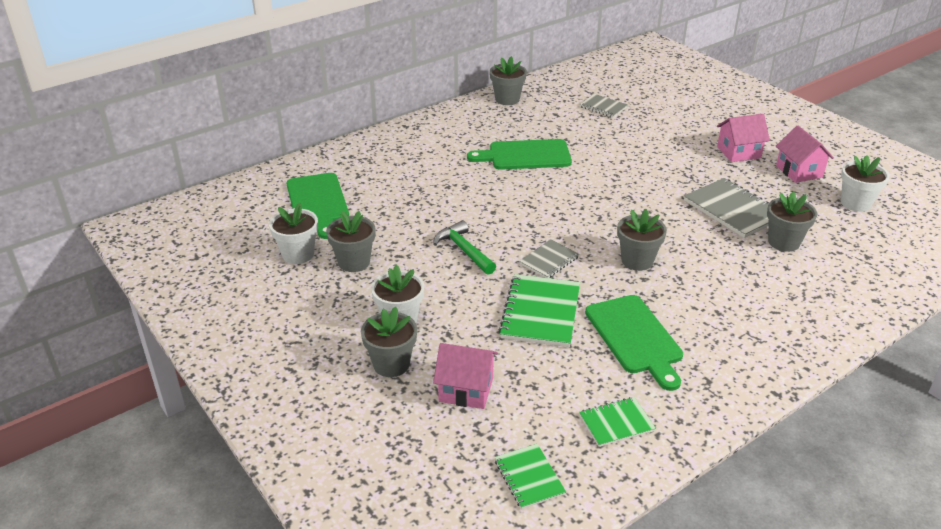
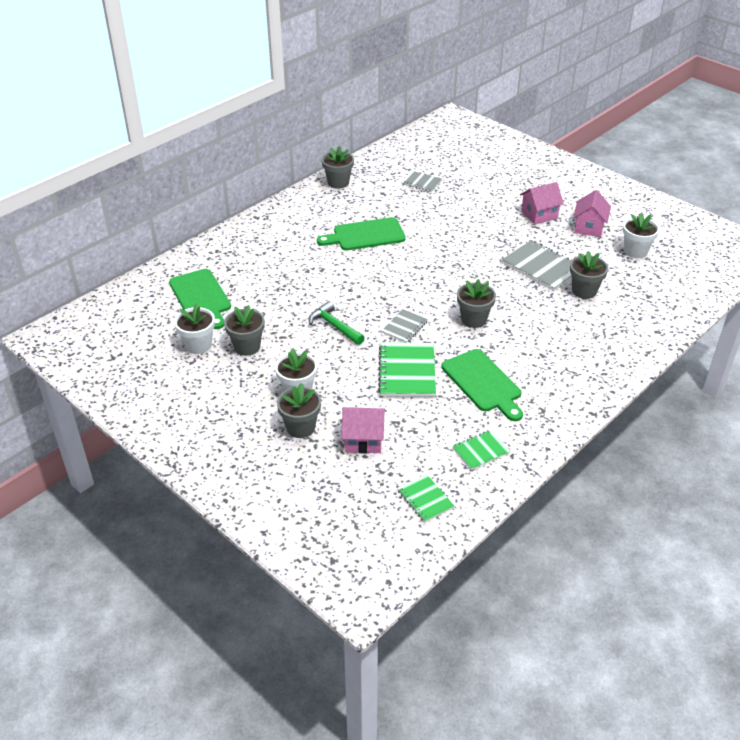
camera: 10 degrees left, 5 degrees up
(799, 171) = (589, 227): pink house -> pink house turned 45 degrees clockwise

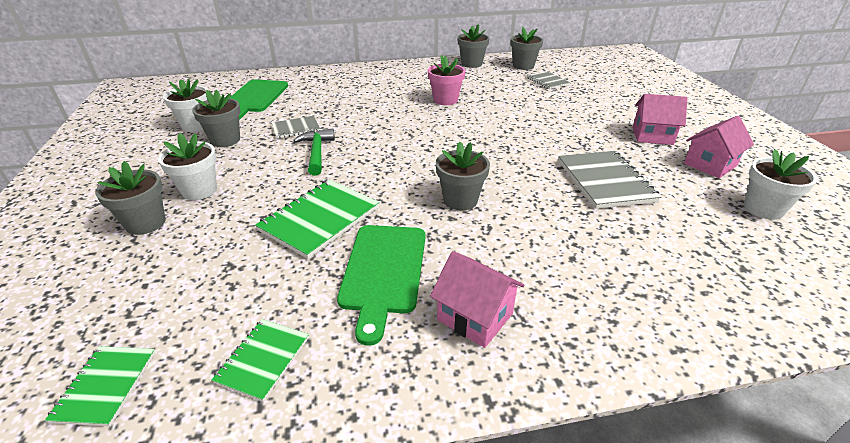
camera: 35 degrees right, 5 degrees down
(363, 440) = (171, 267): pink house -> pink house (475, 317)
(365, 235) = (445, 100): green cutting board -> pink flower pot
(404, 327) = (378, 178): grey notebook -> grey notebook (296, 128)
(481, 451) = (263, 360): green notebook -> green notebook turned 75 degrees counterclockwise
(584, 291) = (640, 225): grey flower pot -> grey flower pot (523, 66)

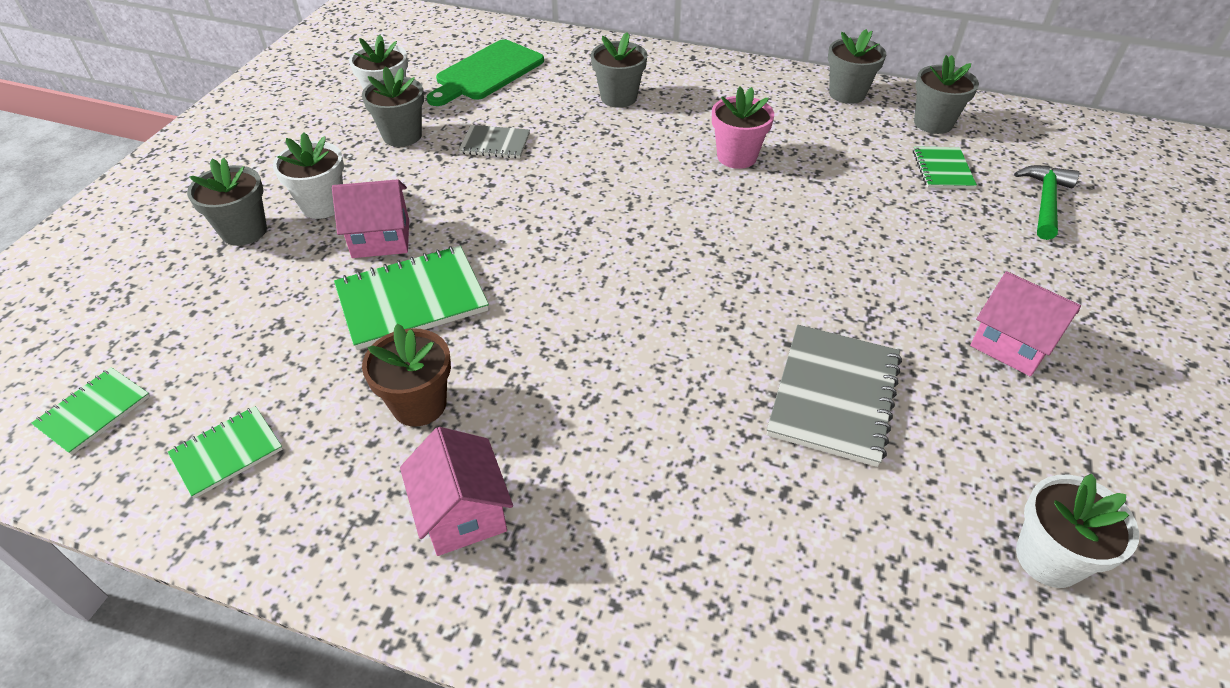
camera: 30 degrees right, 10 degrees up
(317, 152) = (488, 194): green hammer -> green hammer (1045, 201)
(384, 272) = (419, 404): green cutting board -> brown flower pot
(460, 200) = (597, 341): grey flower pot -> grey flower pot (618, 97)
(547, 81) = (942, 169): grey notebook -> green notebook
(710, 165) = (1052, 440): pink house -> pink house (381, 239)

